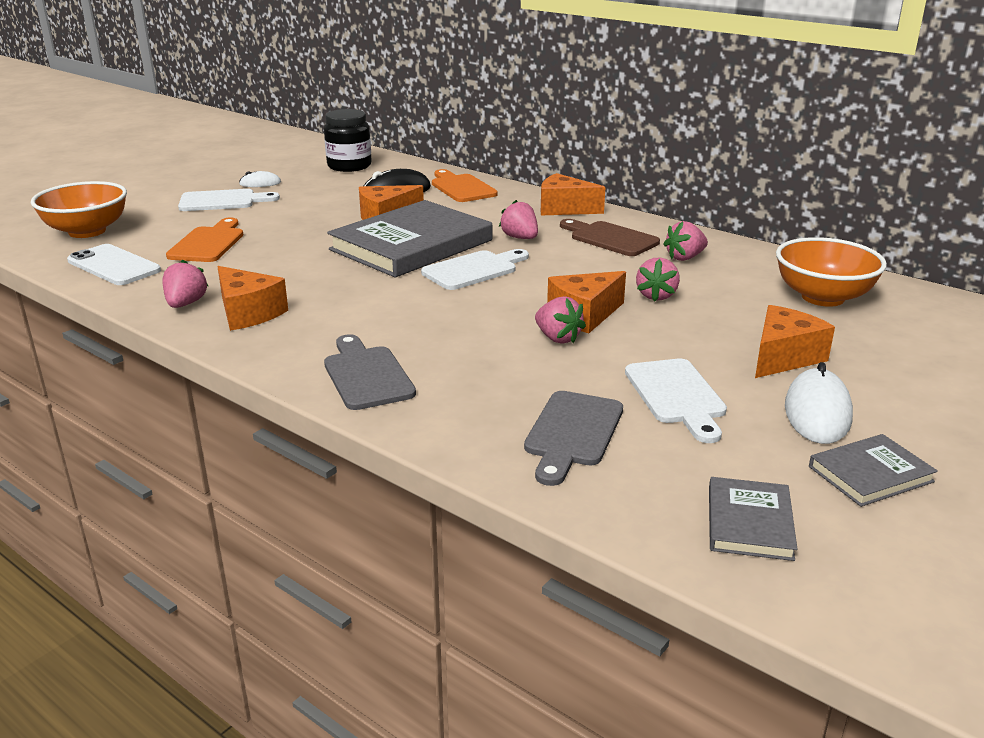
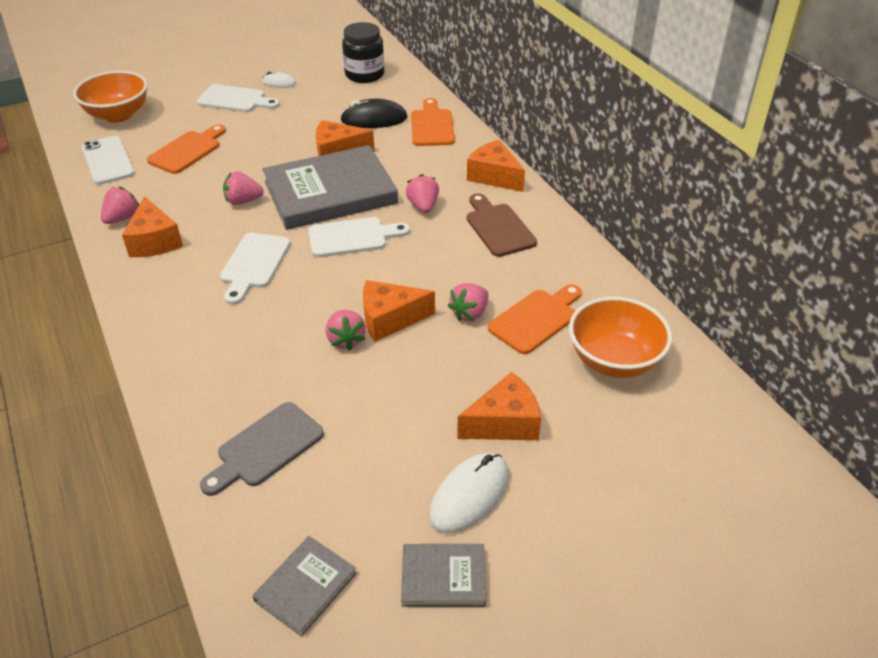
camera: 25 degrees right, 15 degrees up
(366, 375) = (179, 336): grey cutting board -> none
(677, 395) = (377, 436): white cutting board -> white cutting board (254, 264)
(685, 258) = (540, 271): pink strawberry -> pink strawberry (243, 201)
(721, 287) = (536, 319): none -> orange cutting board

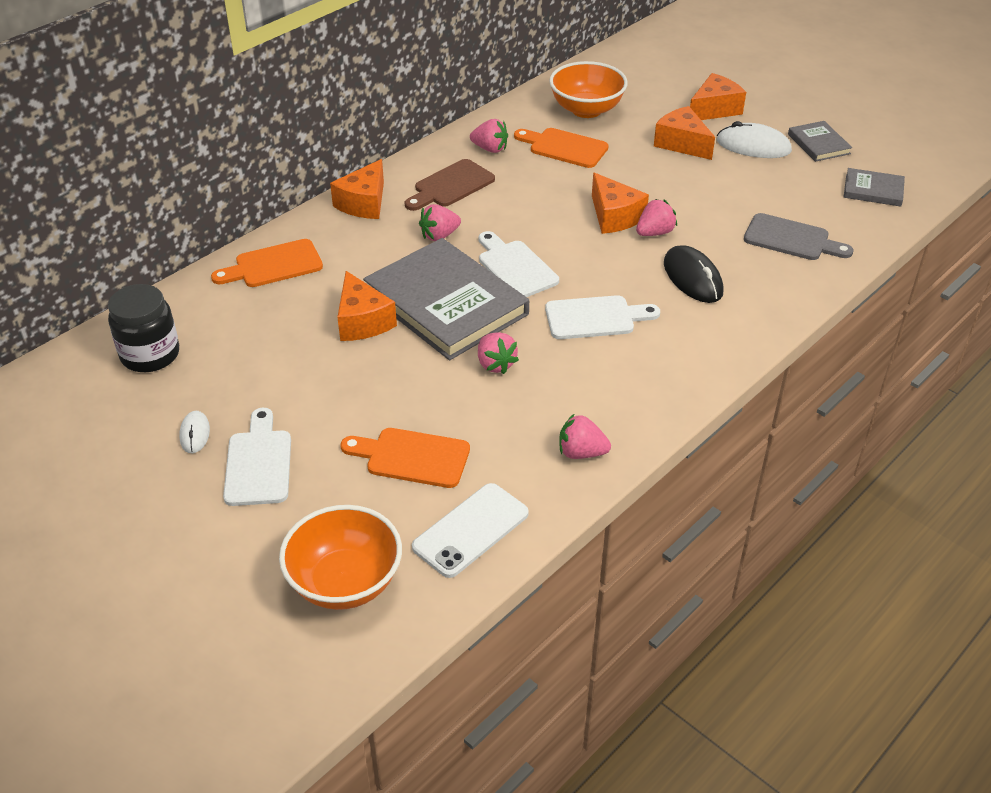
camera: 110 degrees left, 0 degrees up
(154, 241) = (604, 406): orange cheese -> orange cheese (714, 109)
(374, 119) = (272, 314): black mouse -> black mouse (692, 278)
(470, 313) = (579, 179): pink strawberry -> pink strawberry (490, 149)

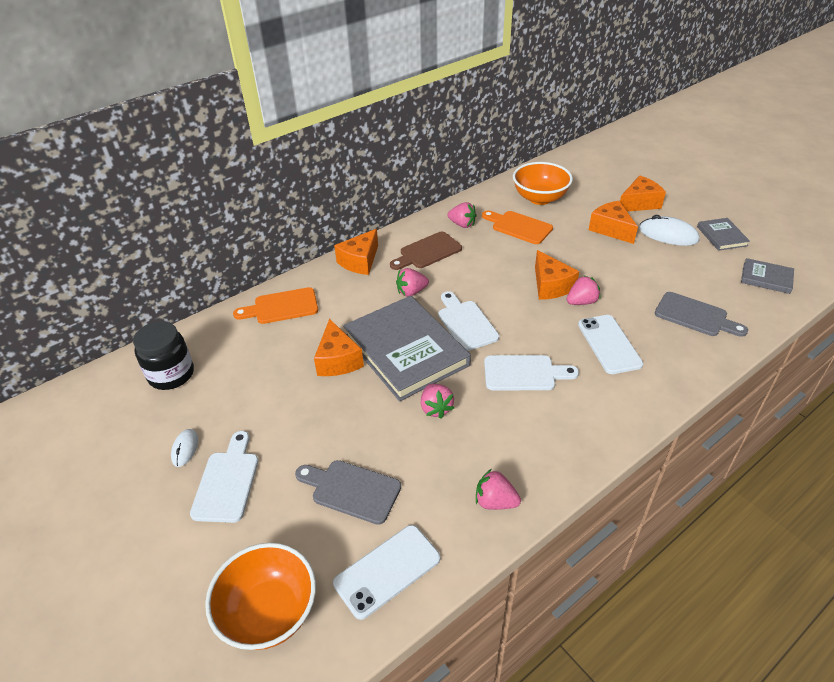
camera: 10 degrees right, 0 degrees up
(412, 457) = (351, 490): orange cutting board -> grey cutting board
(692, 278) = (609, 344): black mouse -> white phone

